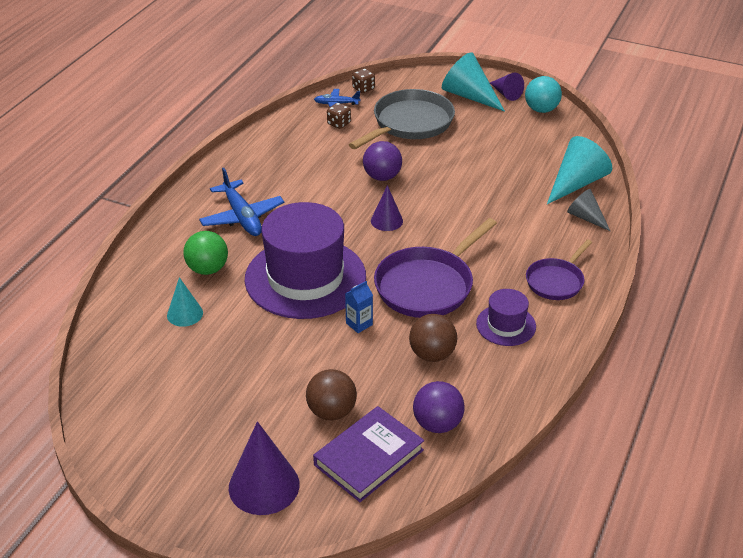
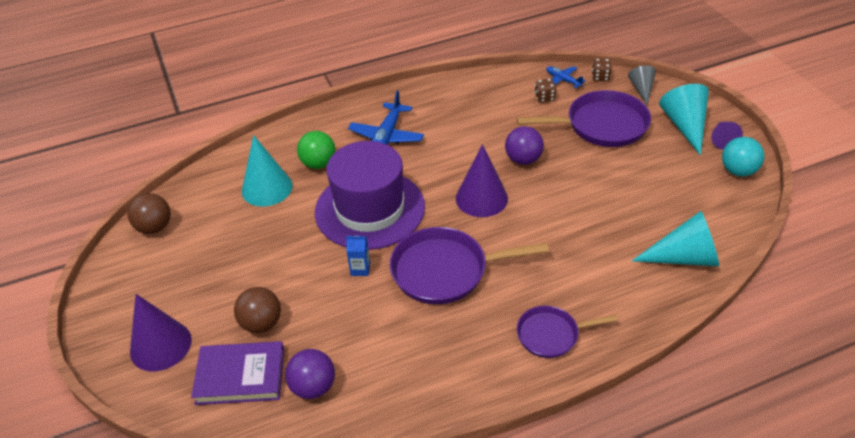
camera: 45 degrees right, 5 degrees up
(185, 314) = (267, 188): turquoise cone -> turquoise cone, size x1.68
(386, 221) = (481, 198): purple cone -> purple cone, size x1.68
(410, 123) = (601, 125): grey pan -> purple pan
(432, 354) = (378, 329): brown ball -> brown ball (155, 227)
(506, 325) = (462, 344): purple hat -> none
(586, 217) = (652, 294): grey cone -> grey cone (641, 89)

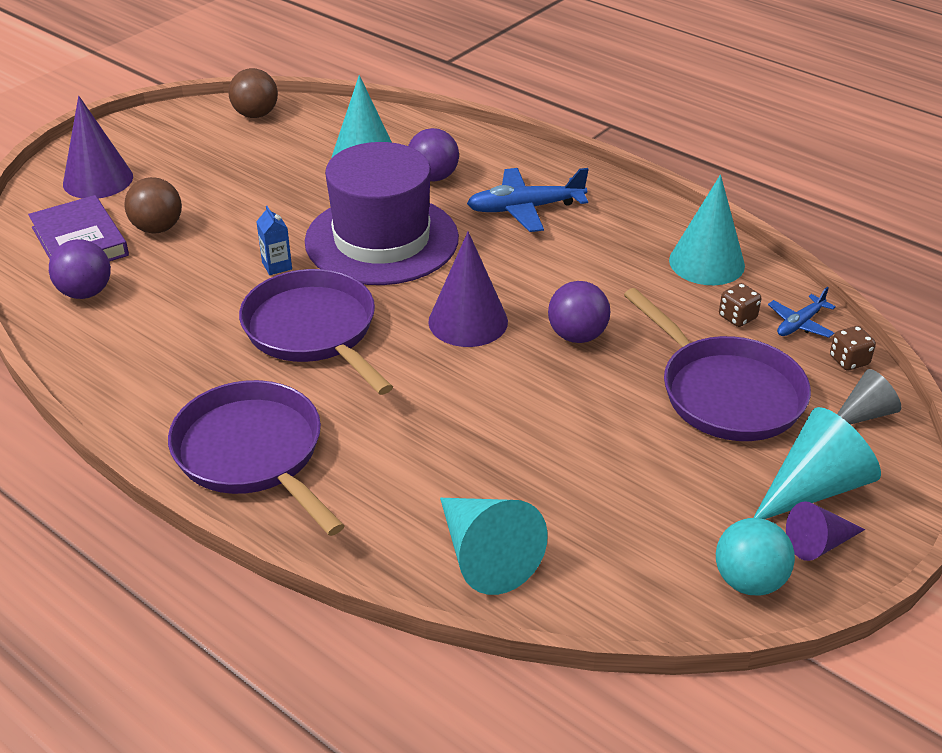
camera: 60 degrees right, 5 degrees down
(318, 164) = (433, 177): green ball -> purple ball
(491, 89) = (706, 262): none -> turquoise cone
(551, 334) = (253, 454): purple pan -> purple pan, size x1.68
(563, 80) = (799, 324): blue plane -> blue plane turned 150 degrees counterclockwise

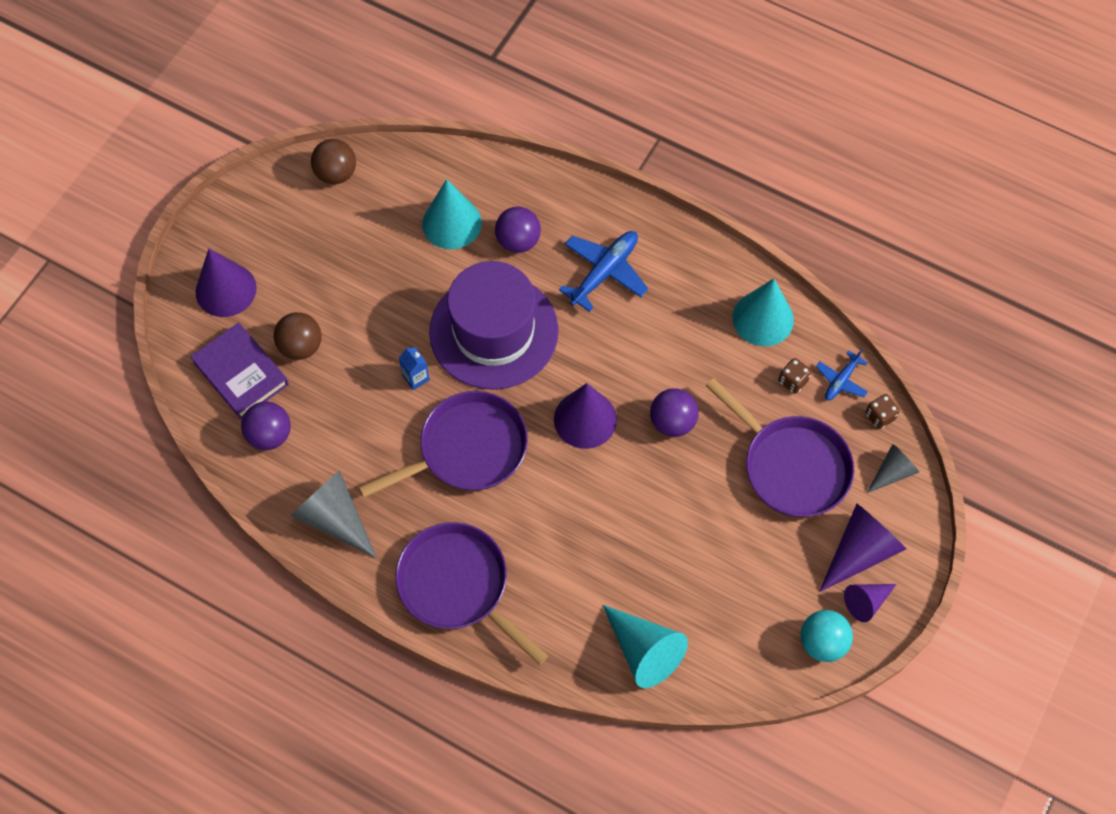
camera: 10 degrees left, 25 degrees up
(126, 371) = (335, 518): none -> grey cone
(314, 331) = (467, 449): purple pan -> purple pan turned 105 degrees clockwise
(525, 209) = (604, 272): blue plane -> blue plane turned 150 degrees clockwise
(813, 488) = (860, 551): turquoise cone -> purple cone

